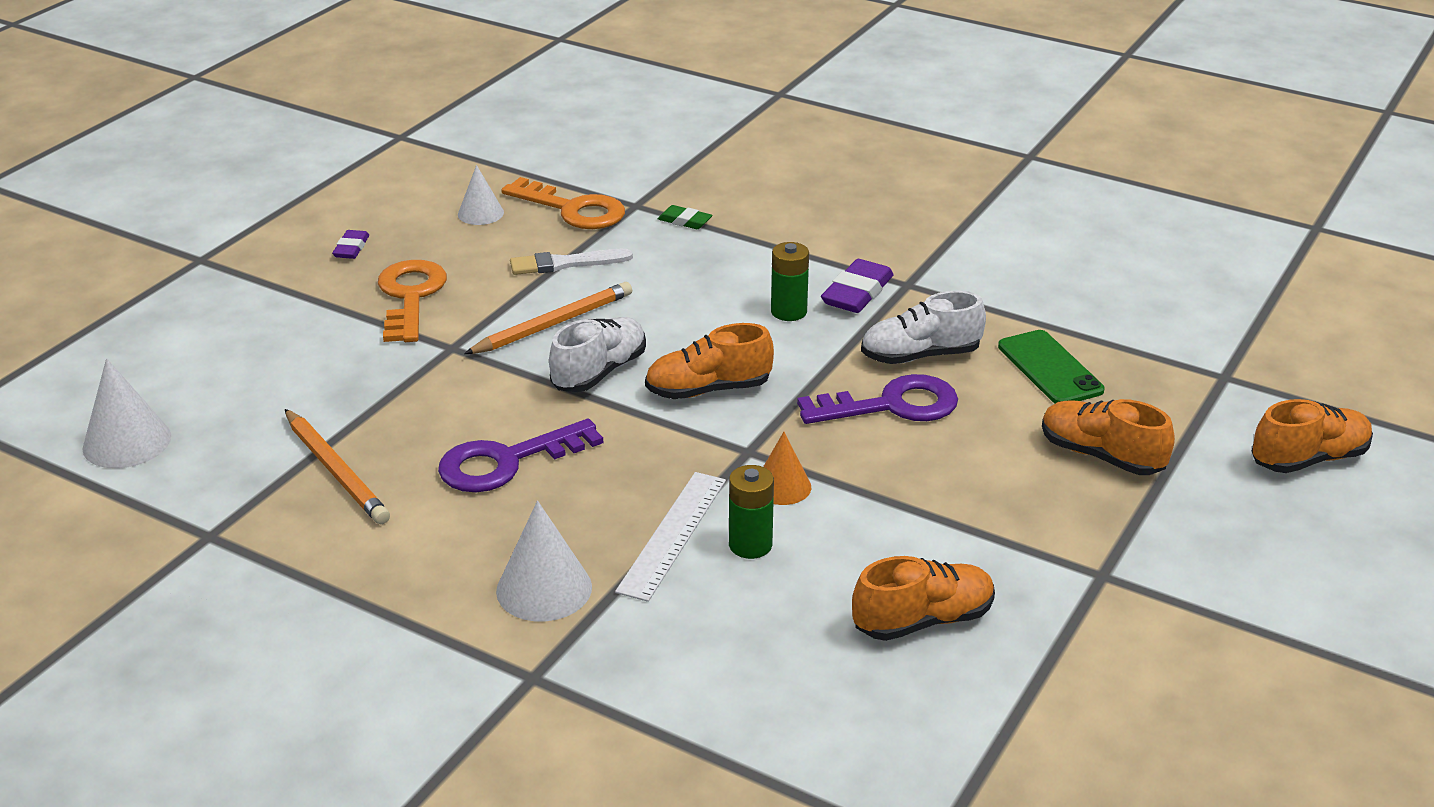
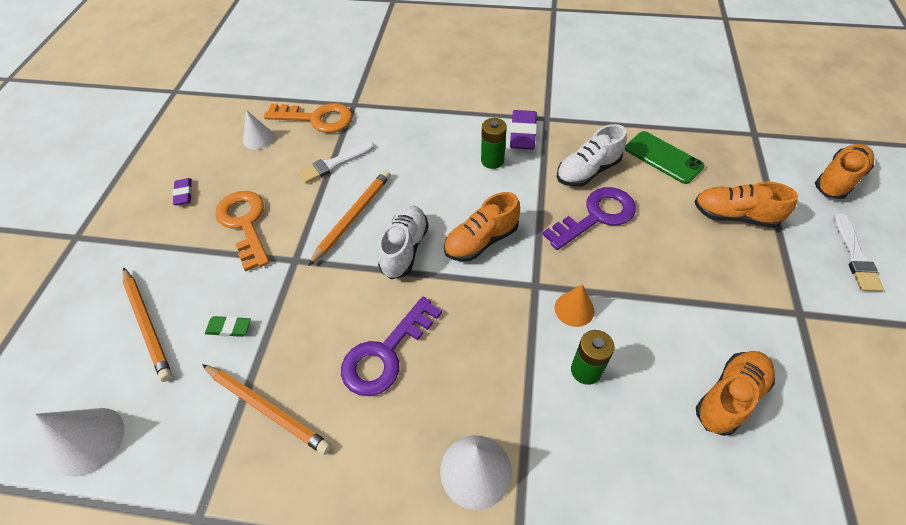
camera: 20 degrees left, 20 degrees up
(241, 362) = (147, 325): none -> orange pencil
(673, 535) = (532, 380): white ruler -> none
(685, 221) = (390, 108): green eraser -> green eraser (229, 328)
(1248, 542) = (854, 255): none -> white brush

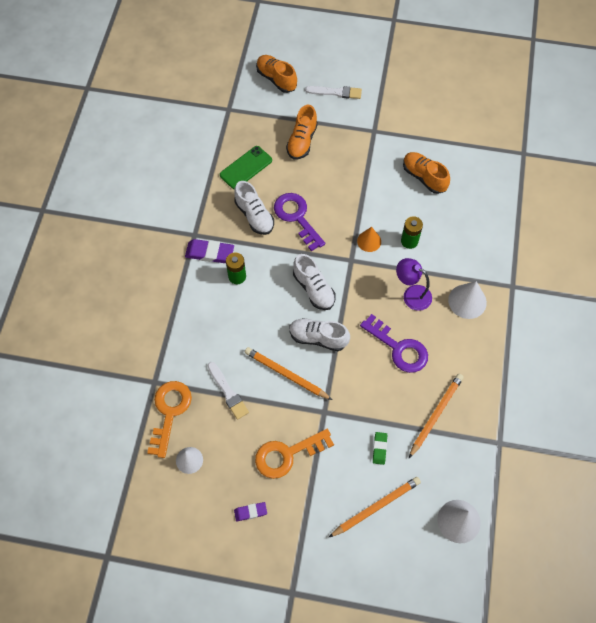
camera: 90 degrees left, 10 degrees up
(481, 241) = (313, 289): orange shoe -> white shoe
(482, 373) = (411, 294): none -> purple lamp

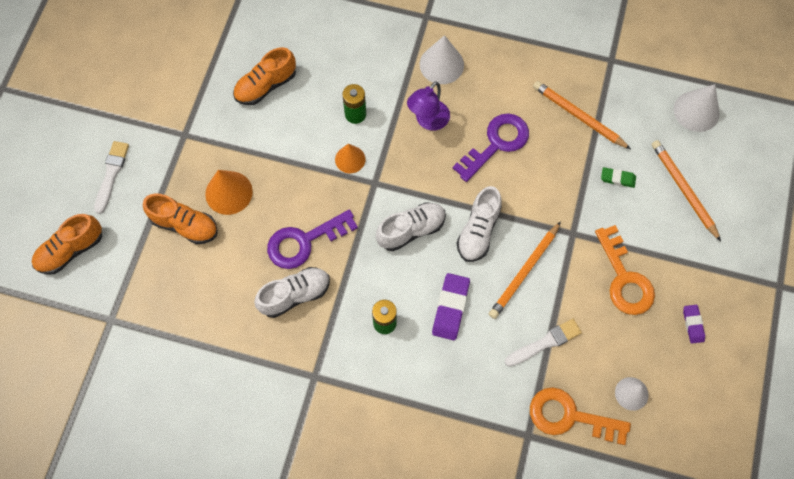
camera: 85 degrees left, 5 degrees up
(210, 253) = (345, 356): purple eraser -> purple eraser (450, 308)
(246, 168) = (216, 301): green phone -> none
(330, 164) = (229, 192): none -> orange cone

